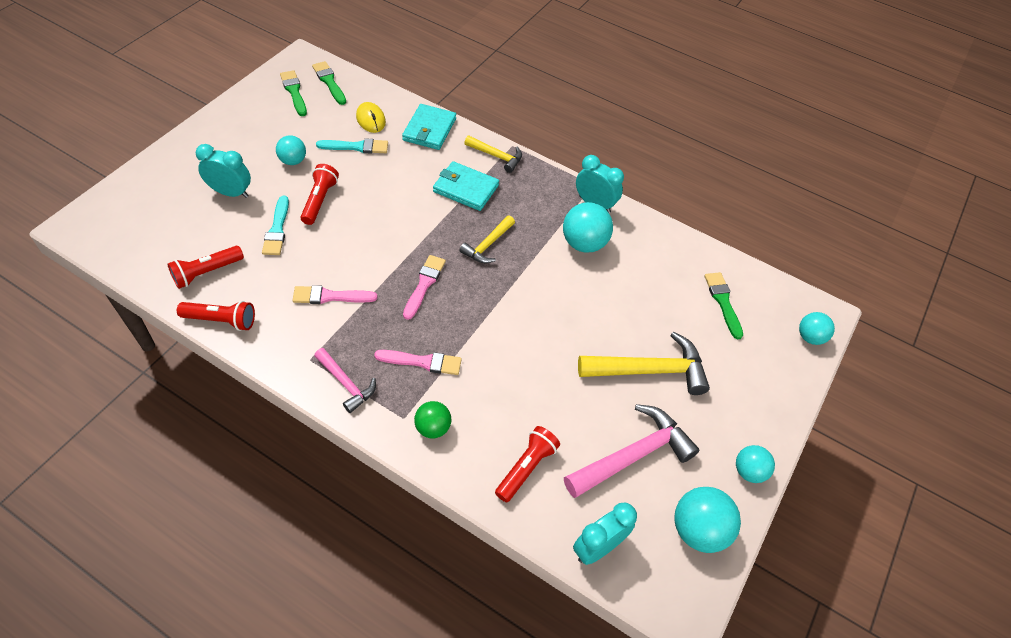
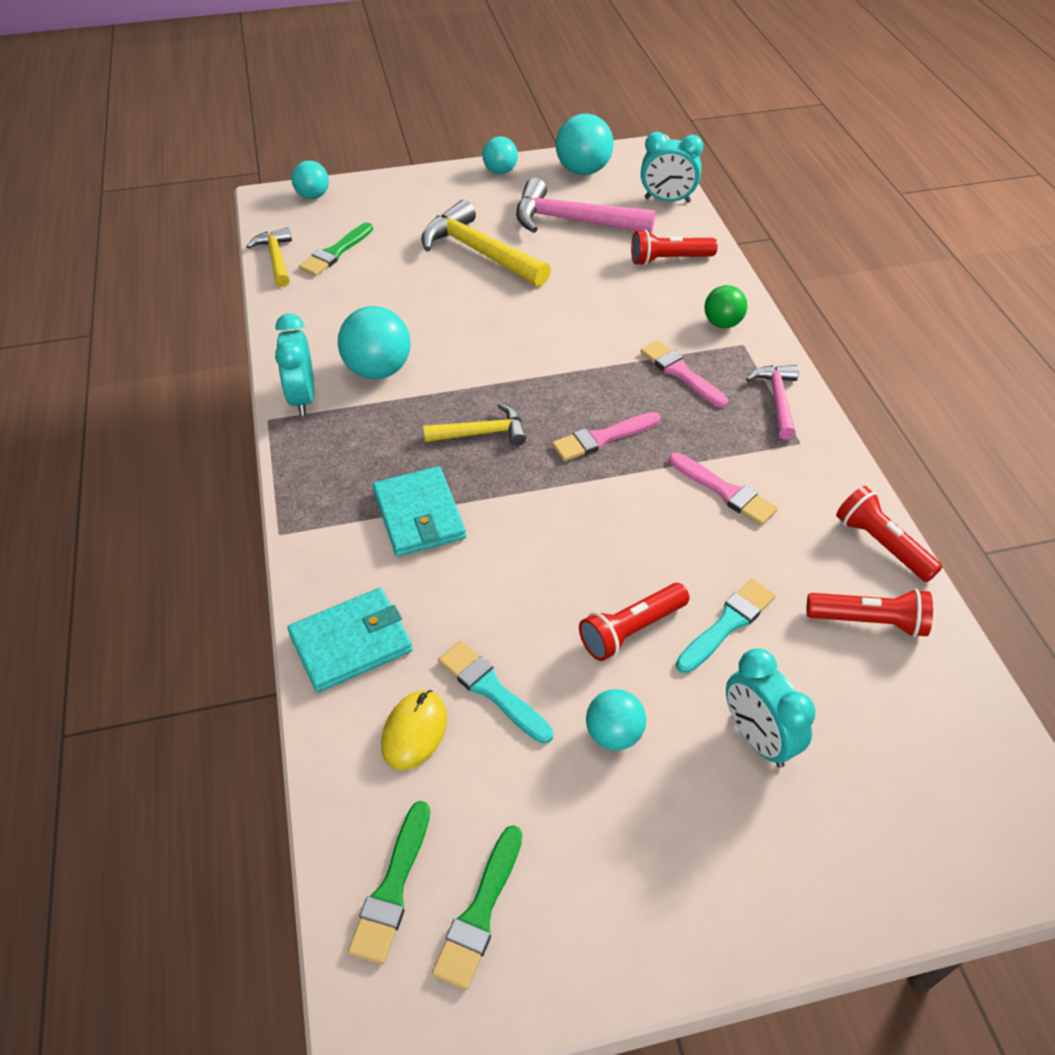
camera: 130 degrees left, 5 degrees down
(496, 156) = (321, 532): yellow hammer -> yellow hammer (276, 258)

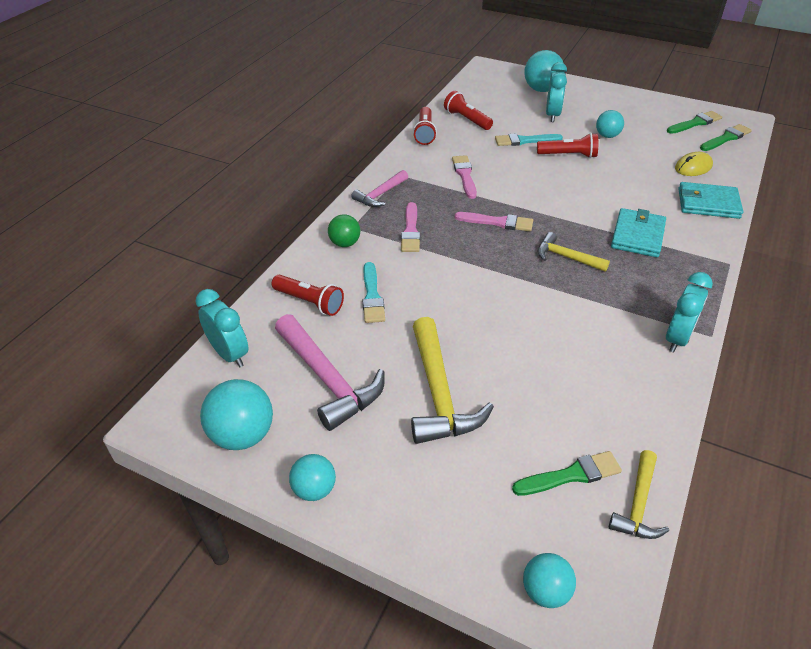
camera: 140 degrees left, 5 degrees down
(378, 370) = (606, 331): turquoise ball -> turquoise ball (541, 90)
(492, 690) = (649, 164): turquoise brush -> turquoise brush (372, 296)

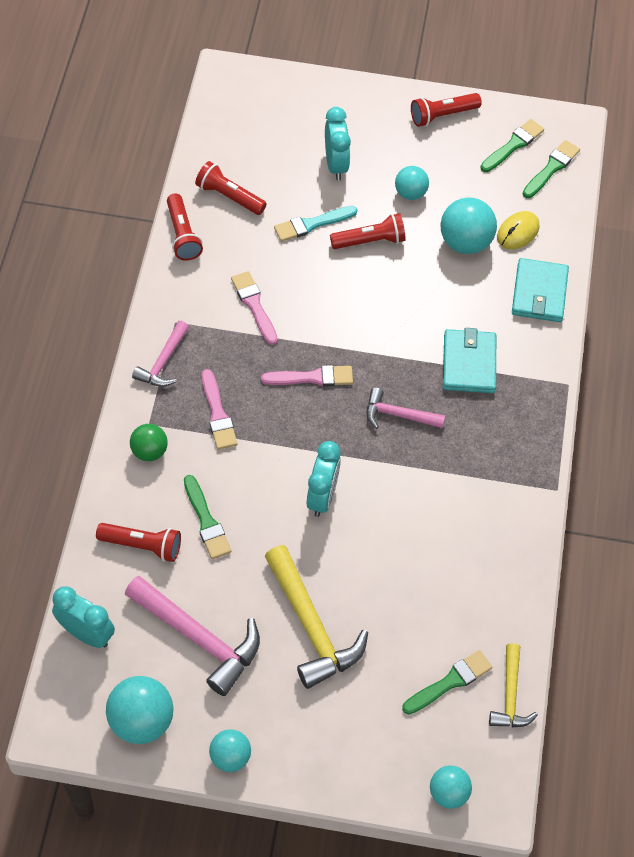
camera: 20 degrees left, 15 degrees up
(372, 296) = (206, 521): turquoise brush -> green brush
(541, 90) = (311, 112): turquoise ball -> turquoise ball (465, 242)
(566, 257) = (398, 415): yellow hammer -> pink hammer
(641, 102) = (442, 115): none -> red flashlight
(677, 338) = (525, 501): turquoise clock -> turquoise clock (322, 497)
(708, 203) = (539, 293): turquoise wallet -> turquoise wallet turned 75 degrees counterclockwise

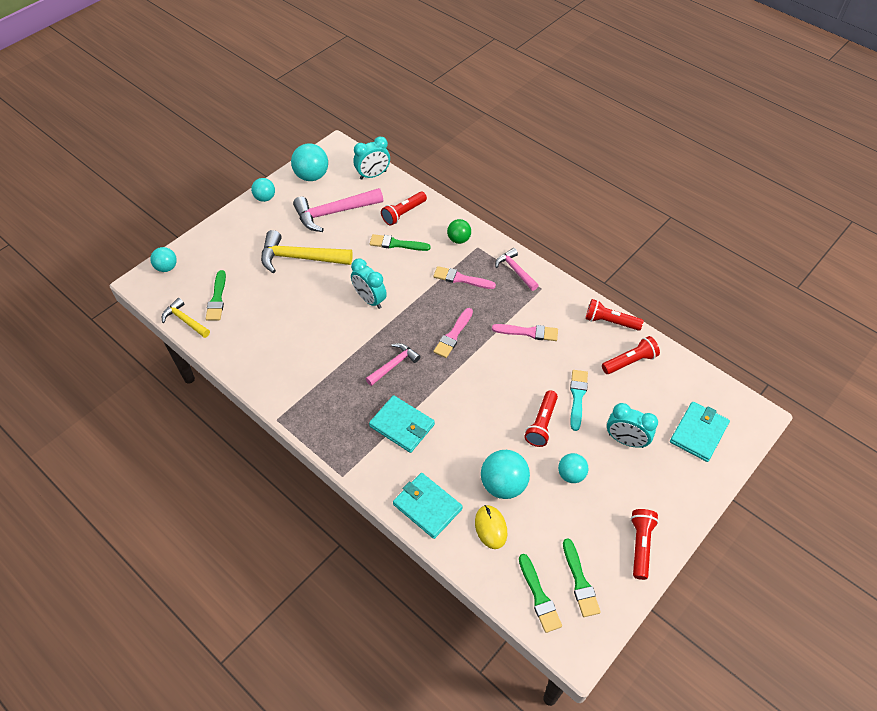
camera: 125 degrees right, 5 degrees down
(282, 111) = (698, 433): none -> turquoise wallet

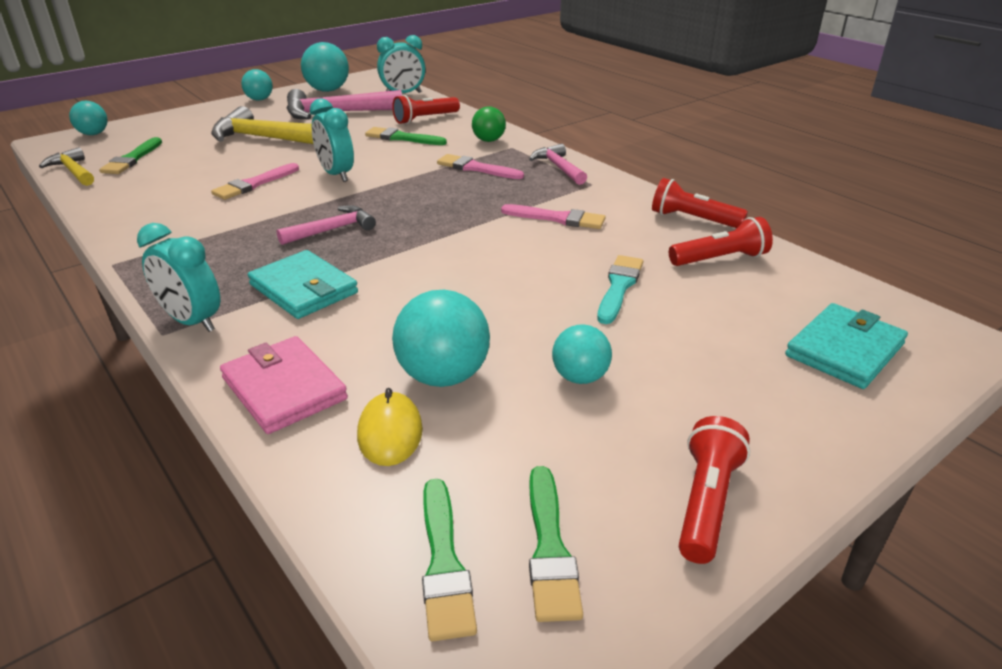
camera: 10 degrees right, 20 degrees down
(427, 506) = (284, 388): turquoise wallet -> pink wallet
(453, 335) = (439, 212): pink brush -> pink brush (254, 184)
(541, 424) = (545, 310): red flashlight -> none
(626, 440) = (698, 345): turquoise clock -> turquoise clock (192, 321)

